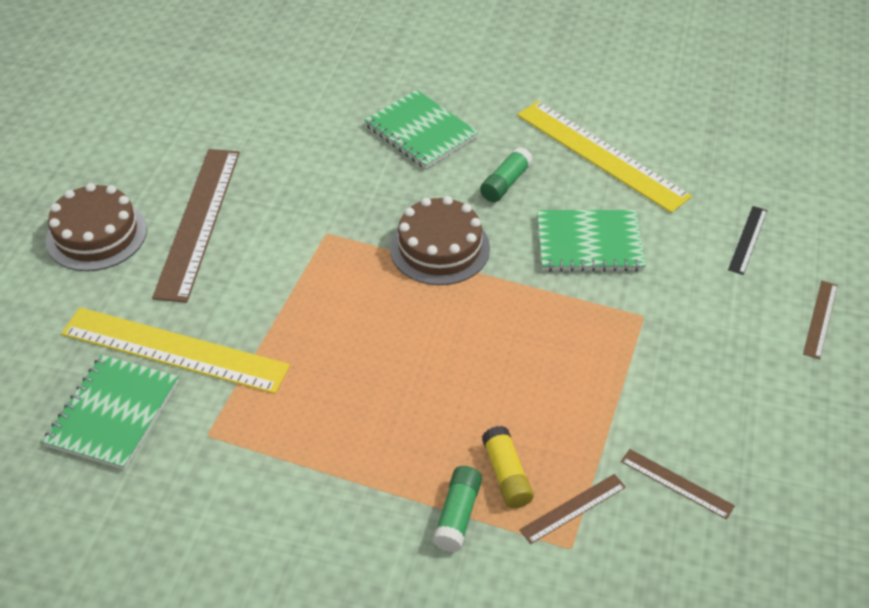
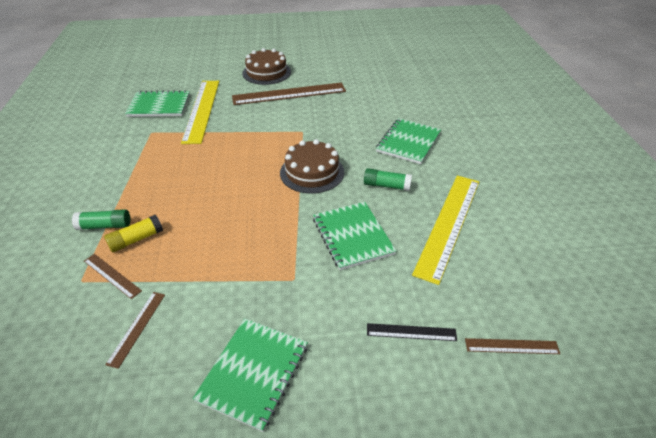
camera: 70 degrees right, 5 degrees down
(768, 379) = (254, 373): none -> green notebook
(820, 319) = (339, 405): brown ruler -> brown ruler (511, 346)

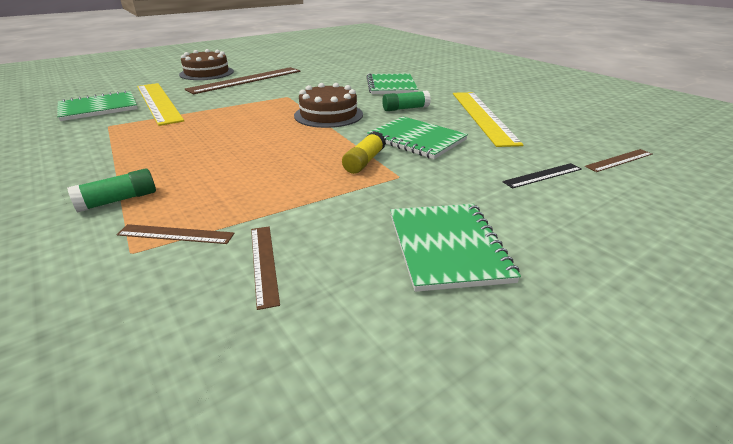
camera: 30 degrees left, 10 degrees down
(136, 239) = (178, 199): yellow glue stick -> yellow glue stick (364, 161)

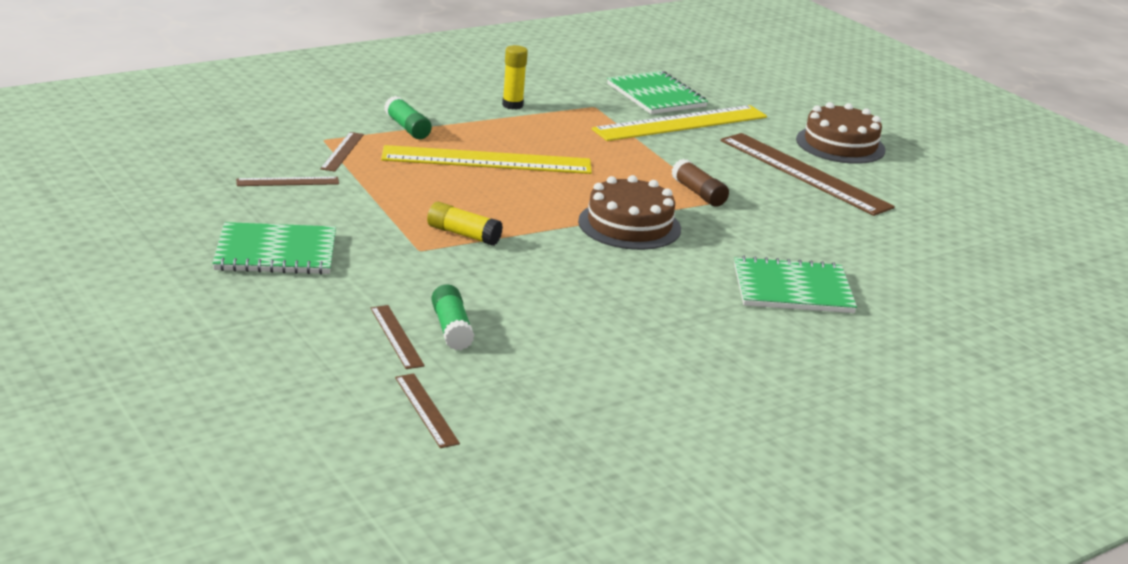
camera: 90 degrees right, 5 degrees down
(85, 154) = (512, 105): none -> yellow glue stick
(276, 100) = (698, 193): none -> brown glue stick
(405, 108) = (659, 285): green glue stick -> green glue stick (451, 329)
(416, 139) = (527, 275): green notebook -> none
(482, 116) = (621, 344): yellow ruler -> yellow ruler (487, 160)
(542, 175) = (396, 336): black ruler -> brown ruler

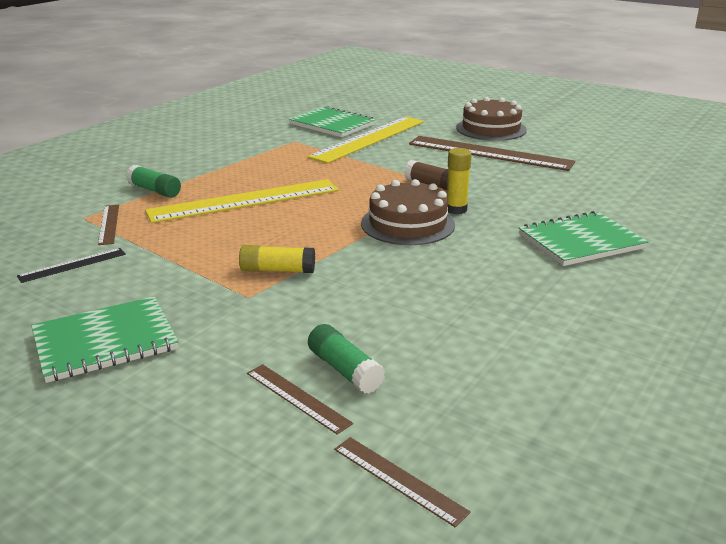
camera: 20 degrees left, 0 degrees up
(287, 182) = (72, 265): brown ruler -> black ruler
(512, 105) = (230, 154): yellow glue stick -> yellow glue stick (456, 209)

